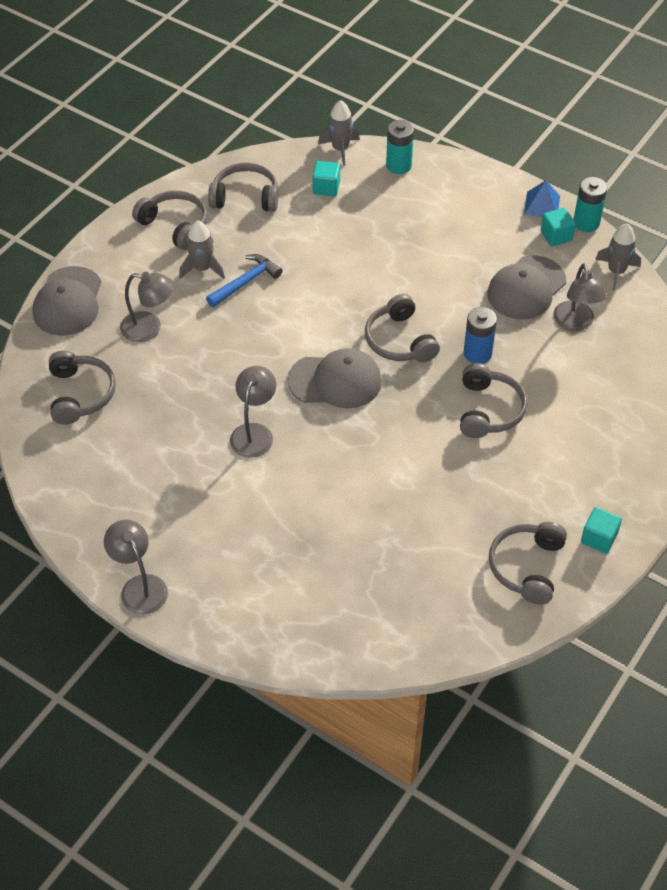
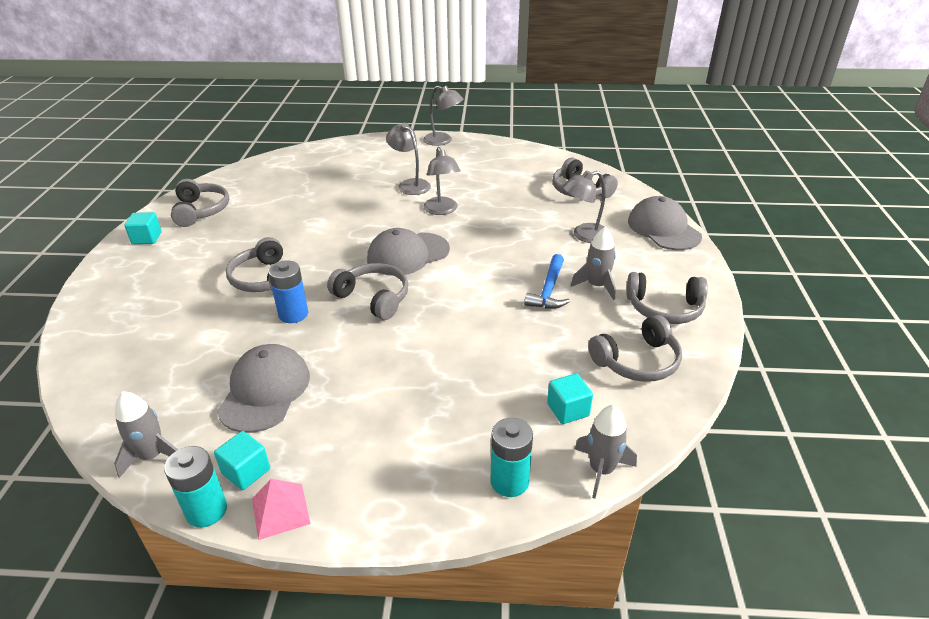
camera: 150 degrees right, 15 degrees down
(542, 205) = (280, 511): blue pyramid -> pink pyramid
(575, 323) = (196, 377): grey lamp -> grey lamp (410, 184)

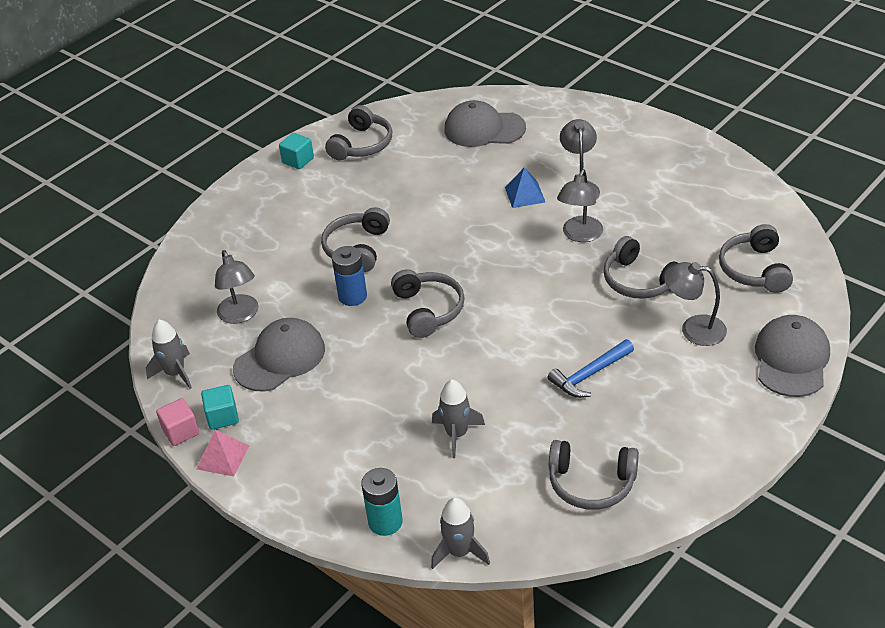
camera: 40 degrees right, 5 degrees up
(206, 510) = (181, 432): turquoise battery -> pink cube
(374, 200) = (525, 194): none -> blue pyramid
(408, 254) = (499, 275): grey cap -> grey cap (484, 129)
(443, 141) = (672, 136): grey lamp -> grey lamp (240, 315)
(568, 410) = (485, 493): turquoise cube -> none
(596, 286) = (640, 392): grey rocket -> grey rocket (457, 434)
(664, 308) = (680, 447): grey headphones -> grey headphones (640, 281)

